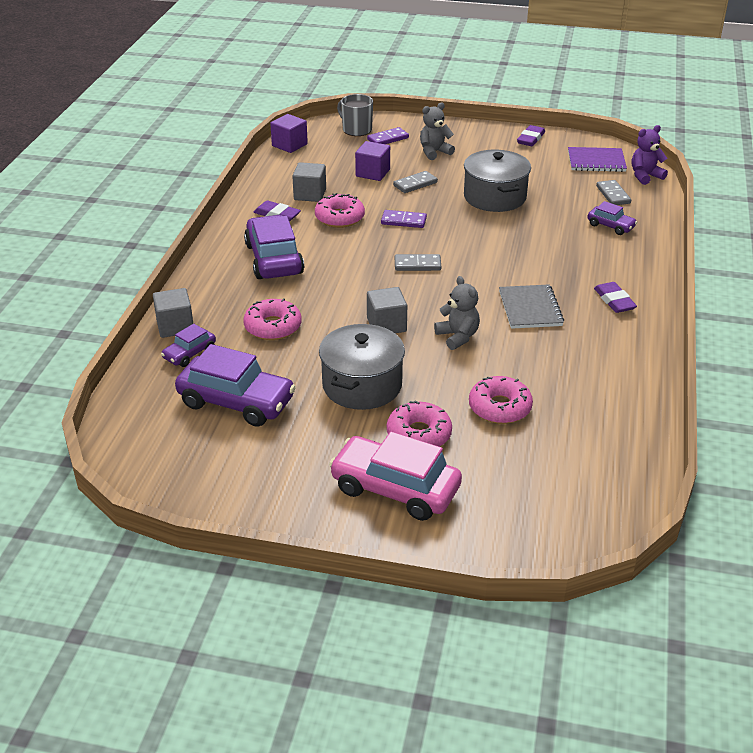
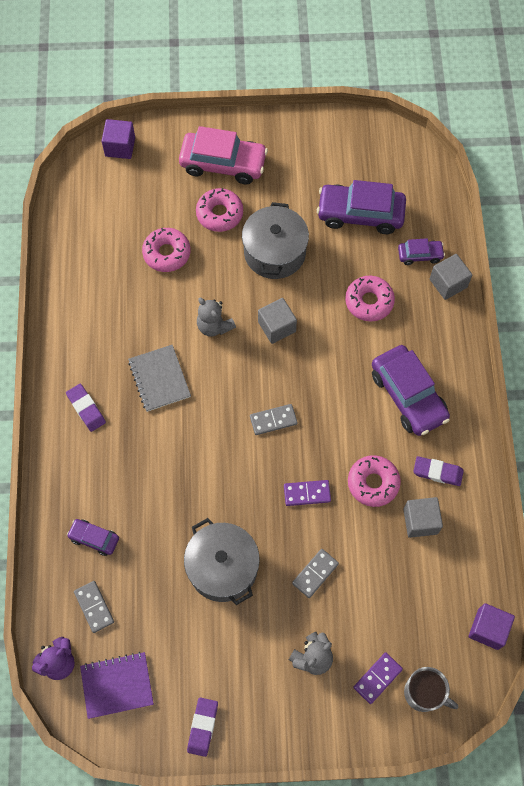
camera: 165 degrees right, 30 degrees up
(189, 353) = (420, 255): purple car -> purple car turned 60 degrees clockwise
(373, 173) = (369, 586): purple cube -> purple cube (120, 147)

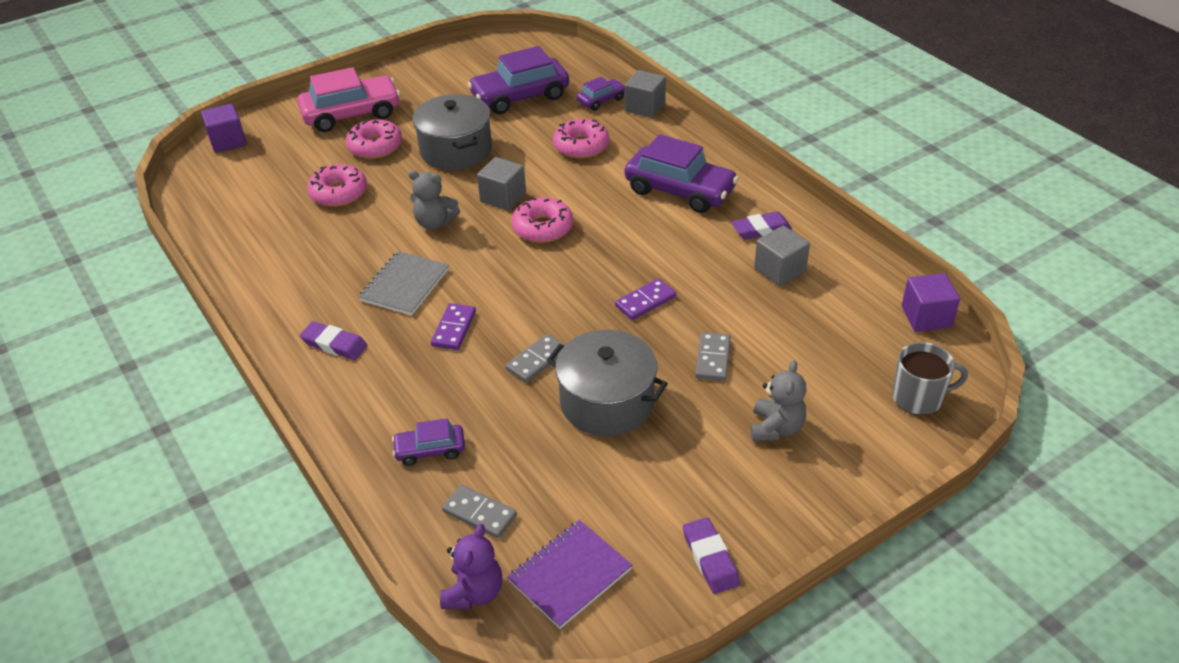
camera: 30 degrees left, 25 degrees down
(159, 379) = (405, 285): grey notebook -> grey notebook turned 75 degrees clockwise
(273, 420) = (559, 263): grey domino -> grey domino (537, 360)
(373, 483) = (705, 264): pink donut -> pink donut (542, 228)
(377, 678) = (860, 410): purple domino -> purple domino (454, 329)

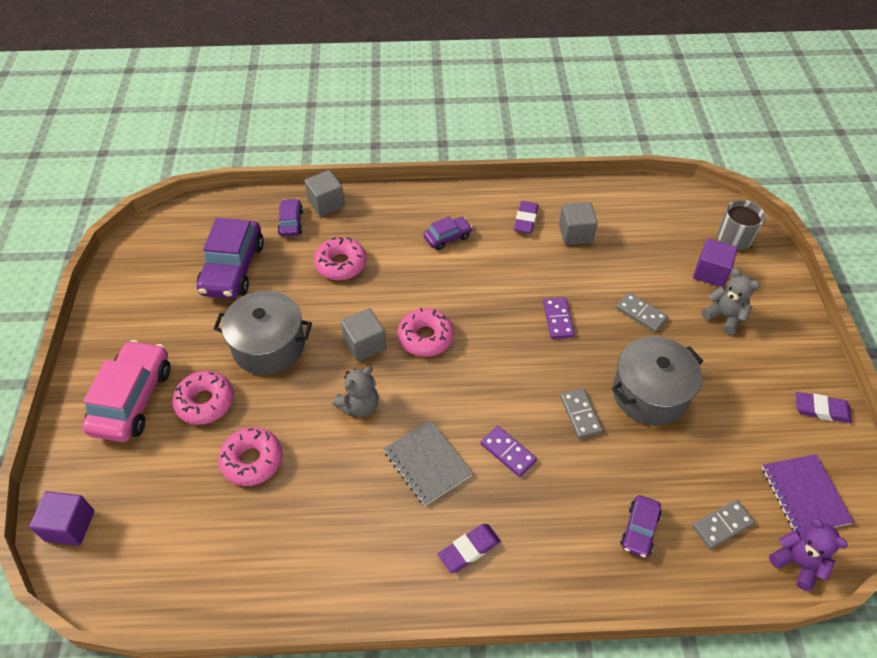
camera: 60 degrees left, 10 degrees up
(680, 190) = (447, 237): purple car -> purple car, size x0.51
(926, 317) = (666, 194): purple cube -> purple cube (710, 273)

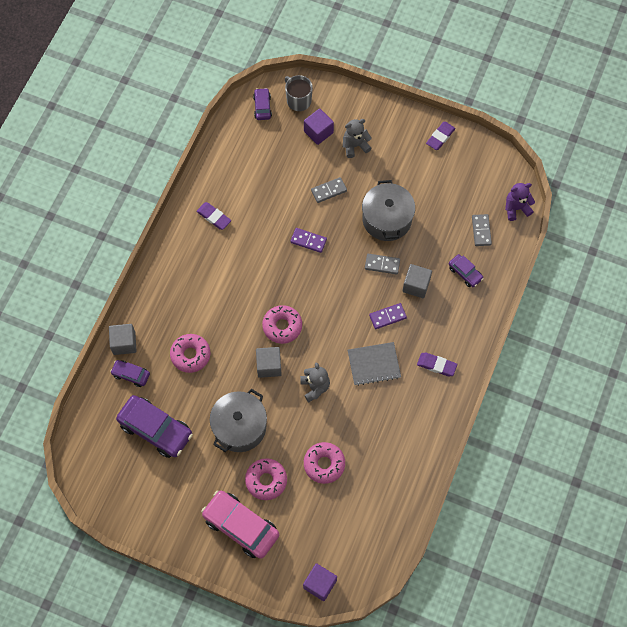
camera: 65 degrees left, 15 degrees up
(447, 237) = (203, 275): purple car -> purple car (262, 107)
(469, 549) = (436, 365): purple eraser -> purple eraser turned 60 degrees counterclockwise
(575, 234) = (243, 192): grey cube -> grey cube (416, 285)
(804, 495) = (484, 180): purple notebook -> none

